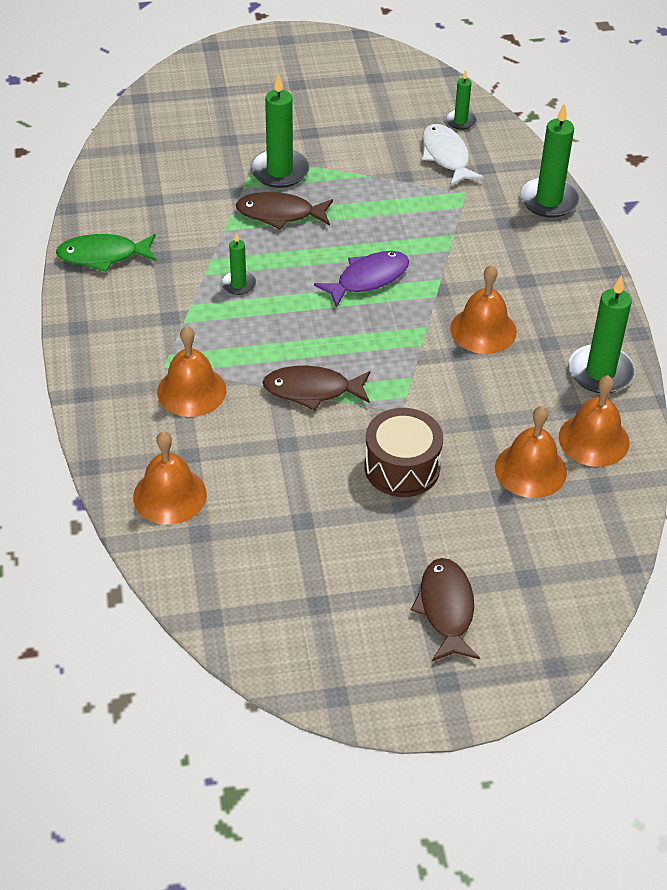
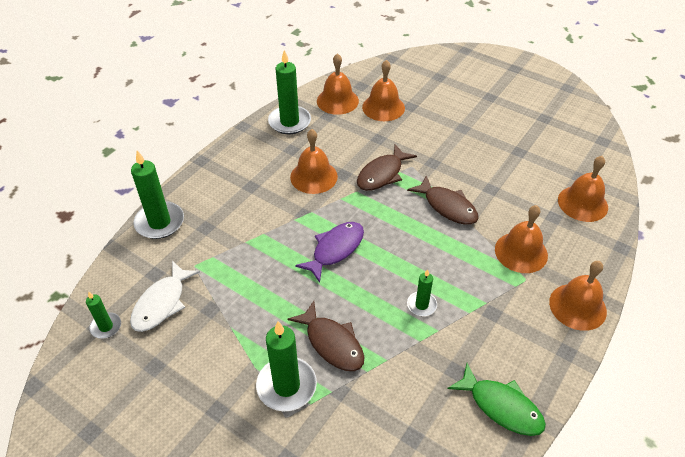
camera: 135 degrees left, 0 degrees up
(95, 372) = (577, 306): none -> orange bell
(368, 279) = (335, 249): purple fish -> purple fish turned 120 degrees clockwise
(402, 467) = (443, 143): brown drum -> none
(446, 609) = (488, 86): brown fish -> brown fish (382, 174)

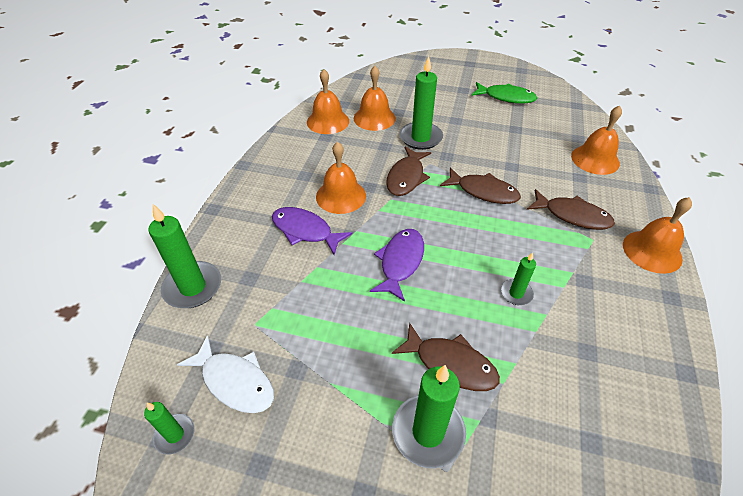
camera: 20 degrees left, 0 degrees up
(162, 303) = (235, 381): white fish -> white fish turned 60 degrees counterclockwise
(268, 200) = (305, 231): none -> purple fish
(289, 122) = (290, 150): green candle -> green candle (420, 138)
(501, 406) = (653, 374): green fish -> green fish (506, 97)
(521, 252) = (573, 215): orange bell -> brown fish

